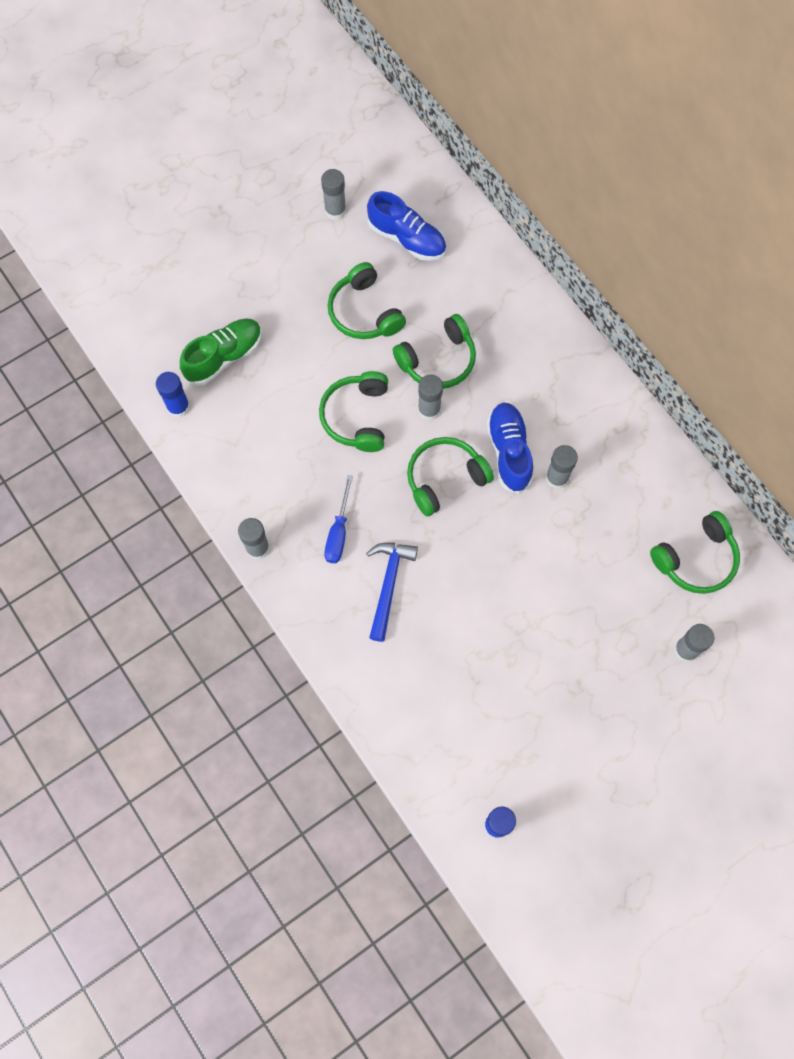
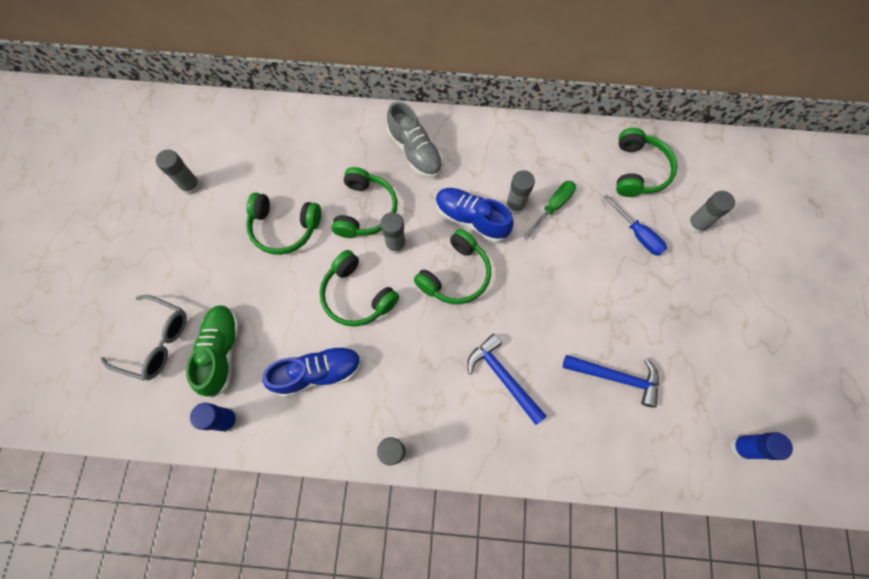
camera: 50 degrees left, 0 degrees up
(192, 304) = (156, 341): none -> grey glasses
(338, 532) = (433, 380): blue screwdriver -> blue screwdriver (637, 234)
(407, 238) = (259, 159): blue shoe -> blue shoe (318, 373)
(445, 479) = (455, 275): green headphones -> green headphones turned 150 degrees counterclockwise
(468, 677) = (615, 377): none -> blue hammer
(531, 354) = (415, 151): none -> grey shoe
(585, 511) = (553, 207): none -> green screwdriver

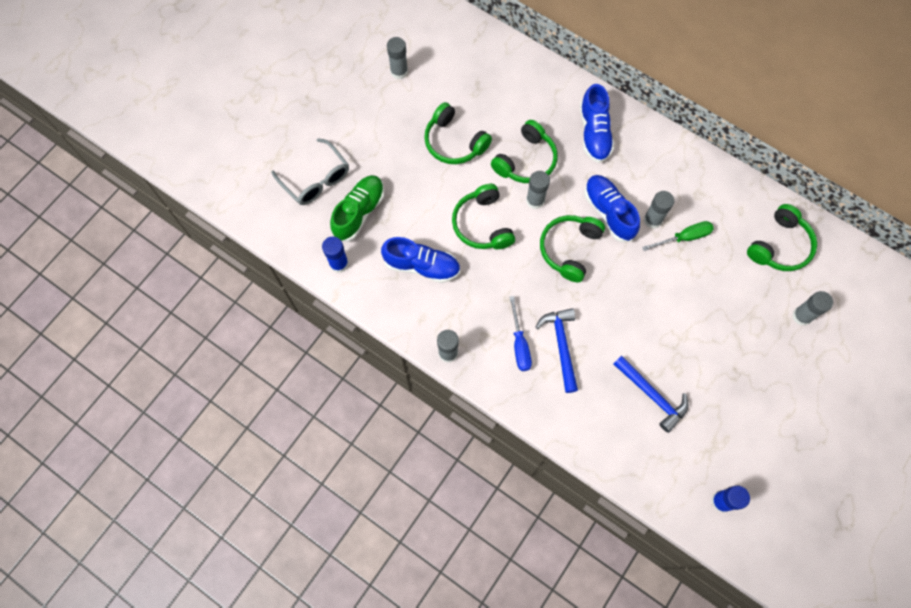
camera: 30 degrees right, 0 degrees up
(415, 151) = (594, 133): grey shoe -> blue shoe
(455, 275) = (569, 249): green headphones -> green headphones turned 135 degrees clockwise
(637, 234) = (743, 297): blue screwdriver -> blue screwdriver (519, 344)

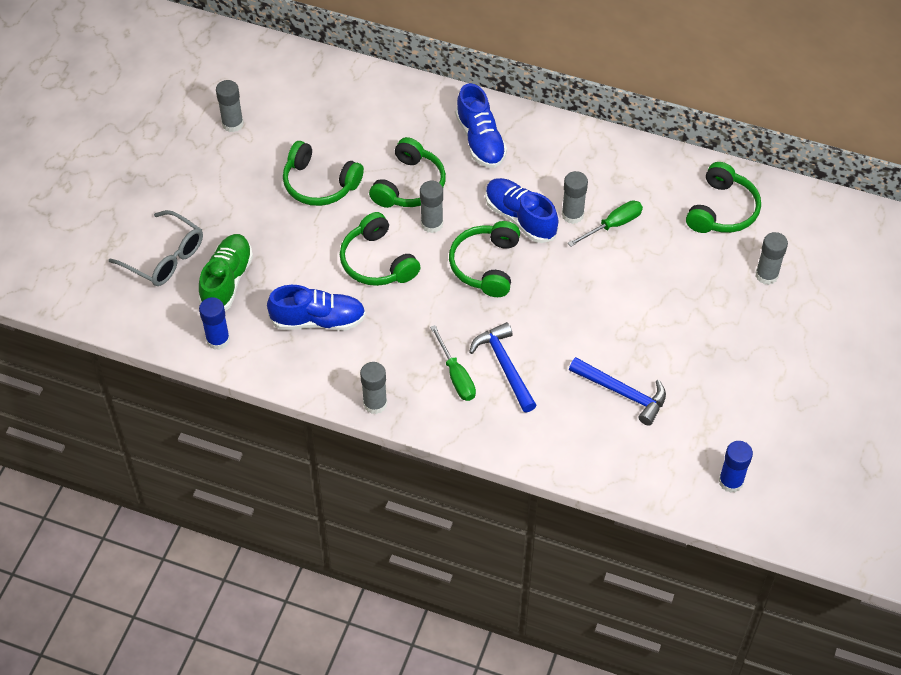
camera: 15 degrees left, 15 degrees down
(519, 344) = (456, 376): blue screwdriver -> green screwdriver

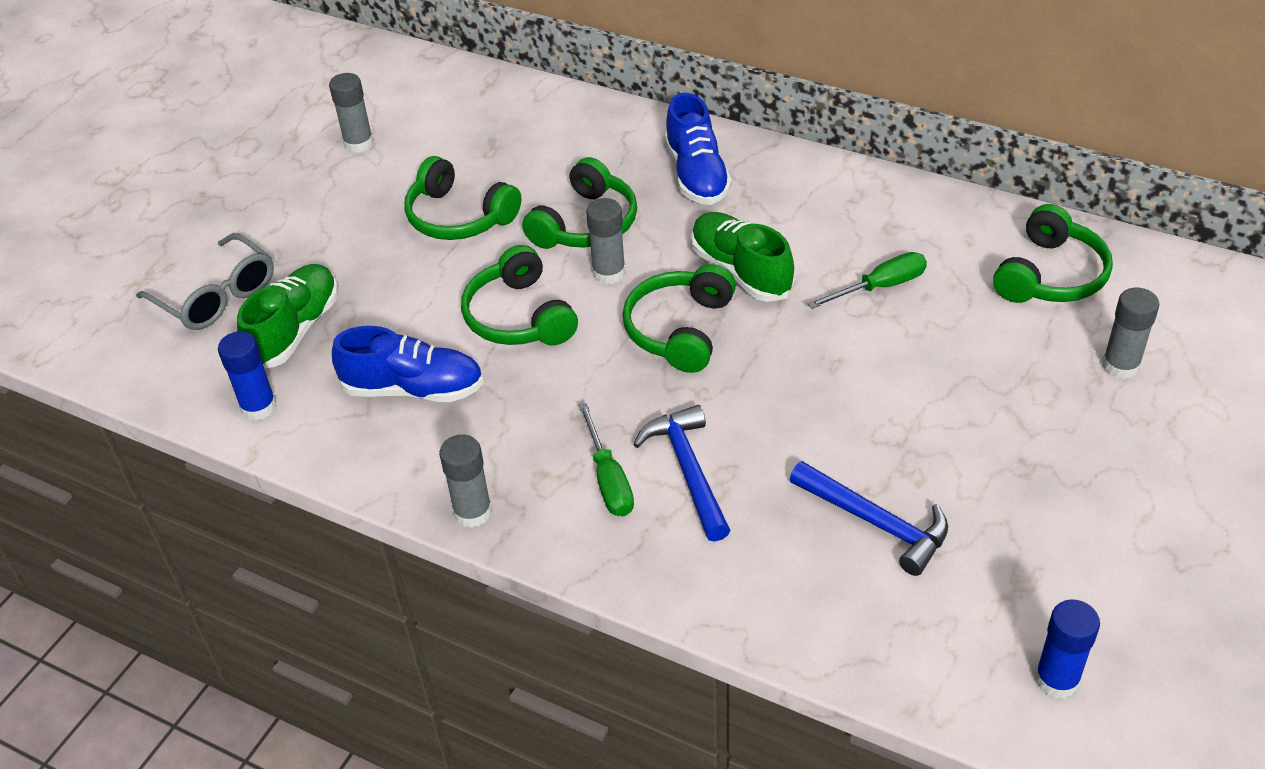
camera: 10 degrees right, 10 degrees down
(520, 218) = (741, 271): blue shoe -> green shoe
(572, 215) = (820, 271): grey glue stick -> none

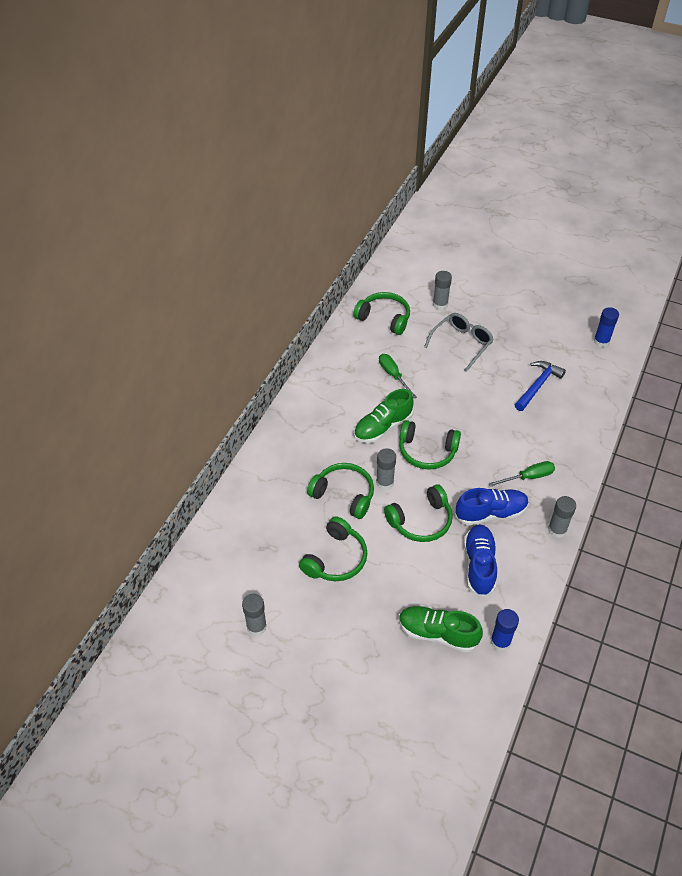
camera: 95 degrees left, 5 degrees up
(217, 296) = (410, 686): grey glasses -> grey glasses (462, 343)
(688, 471) = (519, 447): blue hammer -> none
(696, 175) = (303, 445): blue shoe -> blue shoe (490, 513)

